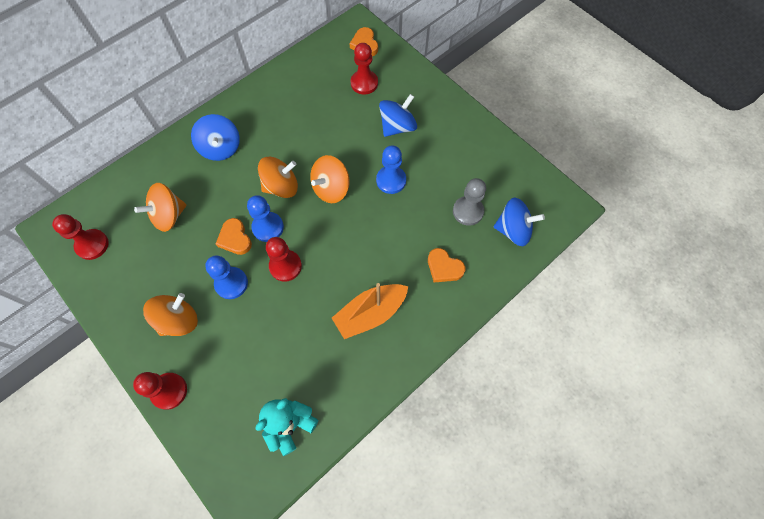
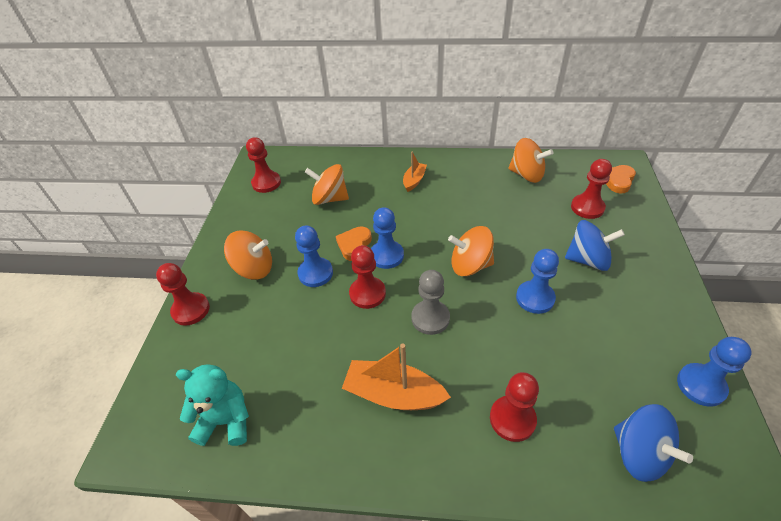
camera: 50 degrees right, 20 degrees down
(221, 148) = (414, 181): blue spinning top -> orange boat
(281, 186) = (430, 235): orange spinning top -> orange spinning top (526, 175)
(444, 267) = (512, 419): orange heart -> red pawn
(468, 211) = (595, 388): grey pawn -> grey pawn (430, 318)
(512, 166) = (701, 385): none -> blue pawn

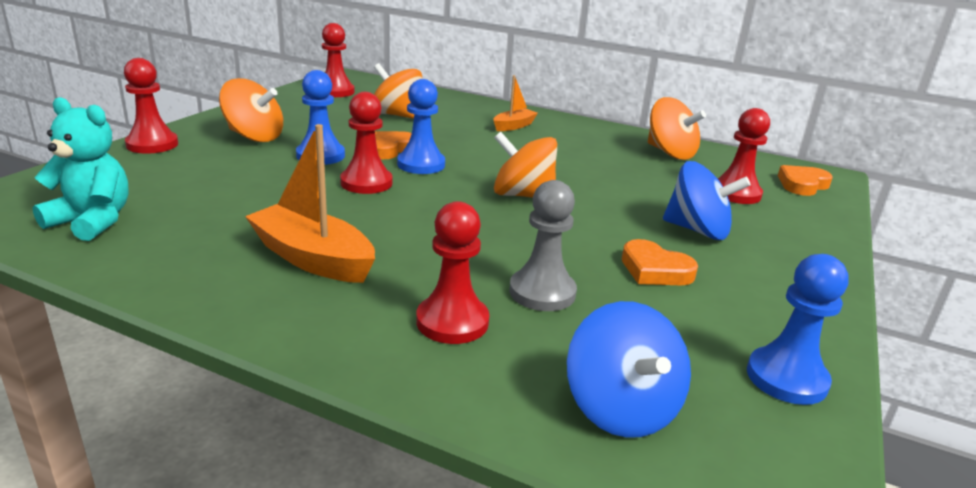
camera: 15 degrees right, 20 degrees down
(430, 318) = (426, 218): grey pawn -> grey pawn (542, 292)
(535, 298) = (588, 239): blue pawn -> none
(587, 313) = (655, 270): none -> orange heart

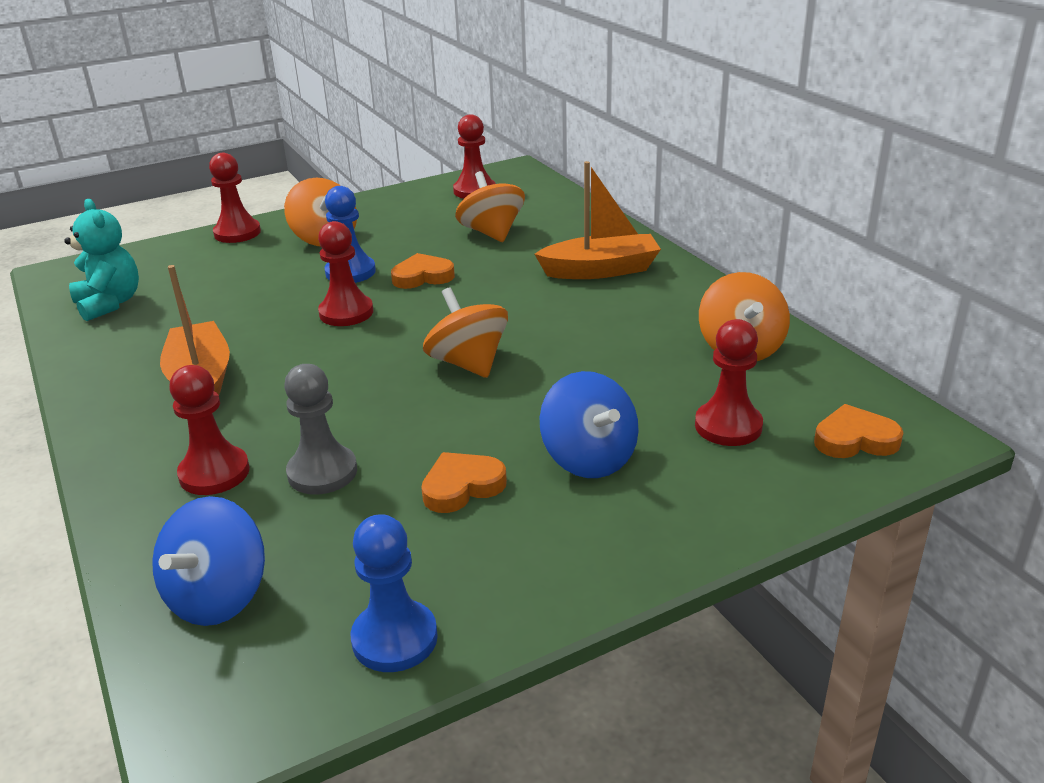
camera: 40 degrees right, 5 degrees up
(421, 164) = (425, 302): blue pawn -> none
(513, 126) = (600, 270): orange boat -> orange boat, size x1.74
(655, 270) = (462, 487): orange heart -> orange heart turned 75 degrees clockwise

